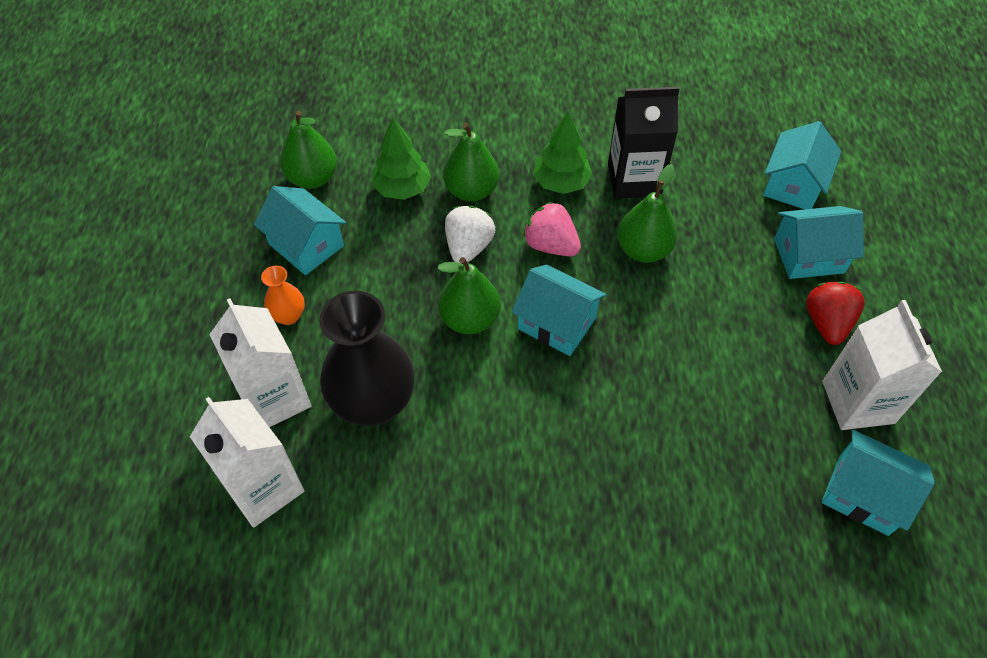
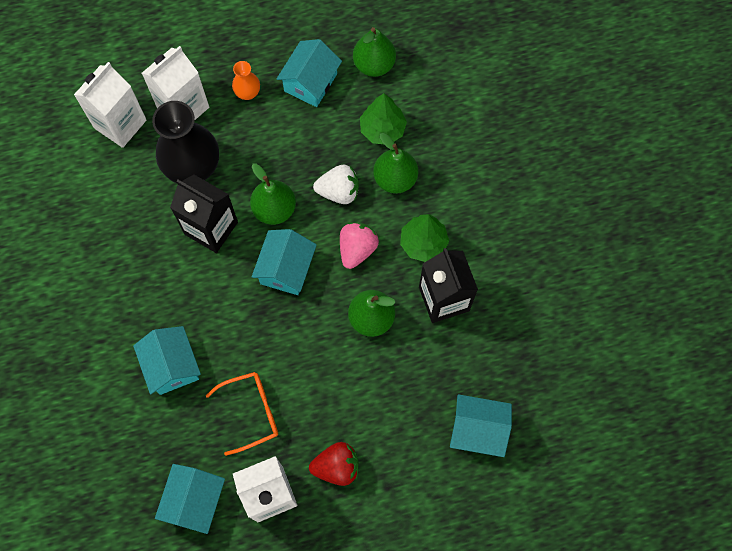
camera: 75 degrees right, 15 degrees up
(472, 398) = (211, 228): none -> black carton
(746, 402) = (251, 412): none -> orange glasses
(808, 256) = (401, 448): turquoise house -> turquoise house (172, 366)

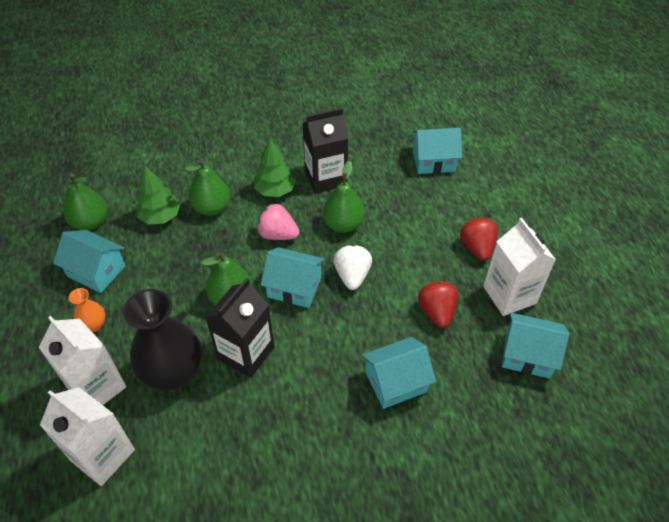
camera: 90 degrees left, 20 degrees down
(251, 412) = (436, 312): orange glasses -> red strawberry
(339, 191) = (219, 248): white strawberry -> white strawberry (352, 275)
(477, 430) = (433, 161): turquoise house -> turquoise house turned 75 degrees clockwise

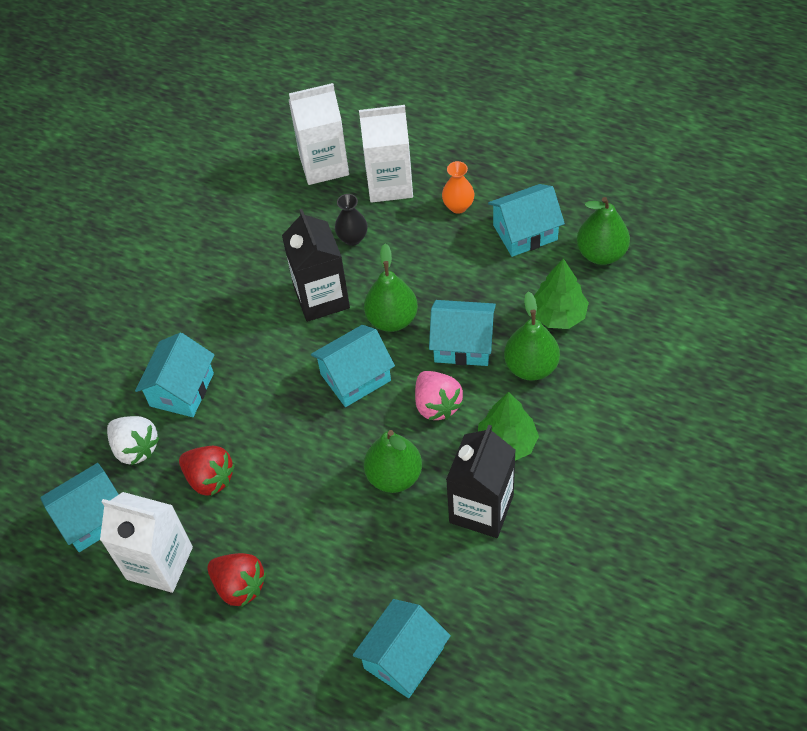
camera: 135 degrees right, 5 degrees up
(173, 373) = (352, 238): black vase -> black vase, size x0.46
(221, 248) = (463, 344): none -> turquoise house
(278, 234) = (437, 405): pink strawberry -> pink strawberry turned 90 degrees clockwise
(352, 275) = (321, 436): white strawberry -> white strawberry (136, 448)

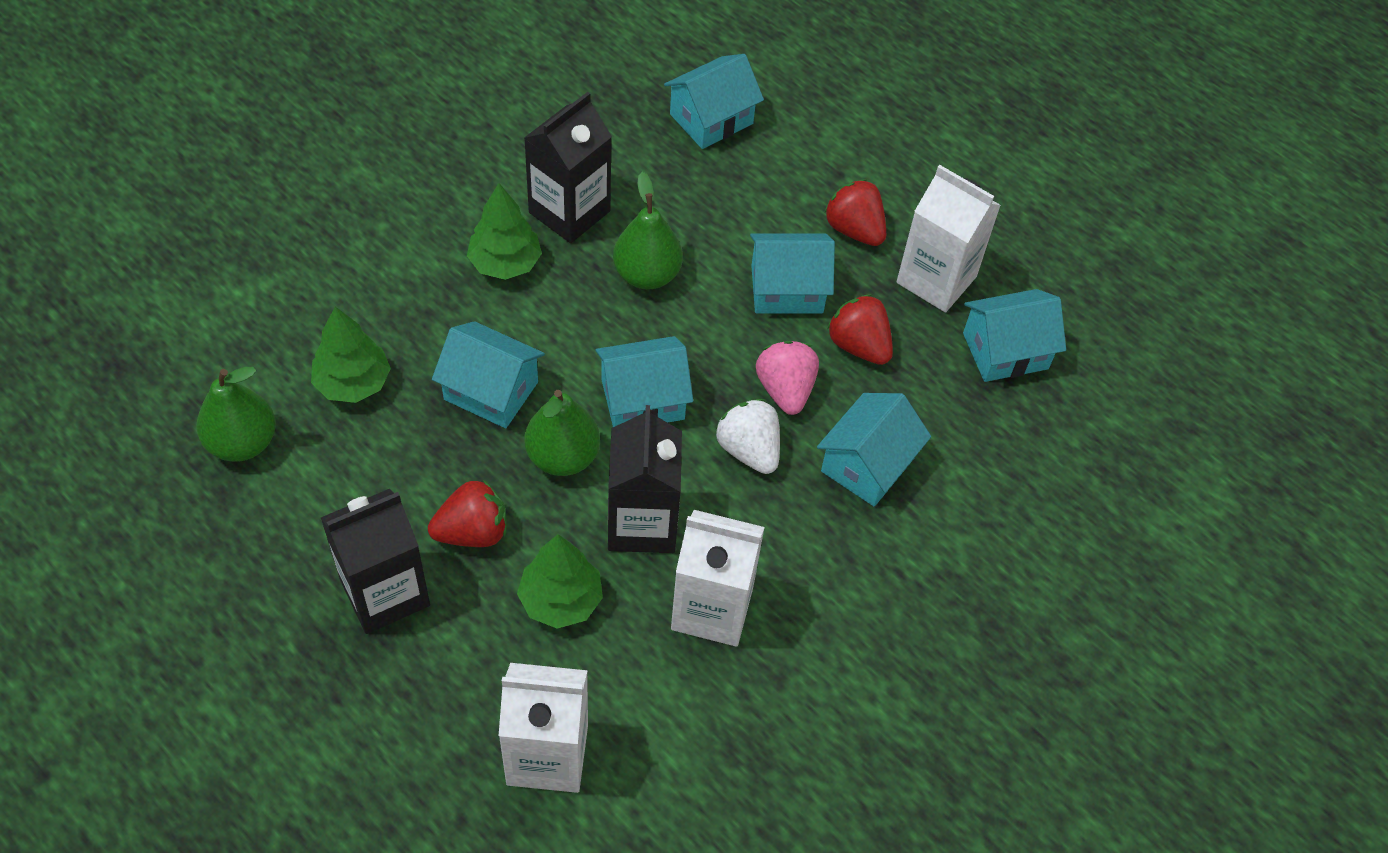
camera: 170 degrees left, 0 degrees up
(136, 448) = (941, 412): white strawberry -> white strawberry (749, 450)
(352, 238) = (560, 600): black vase -> green tree
(389, 184) = (463, 674): white carton -> white carton (712, 608)
(425, 255) = (473, 532): none -> red strawberry
(437, 405) = (561, 331): pink strawberry -> pink strawberry (785, 390)
(458, 206) = (385, 592): orange vase -> black carton
(525, 232) = (319, 513): turquoise house -> turquoise house (787, 289)
(531, 367) = (426, 334): green pear -> none

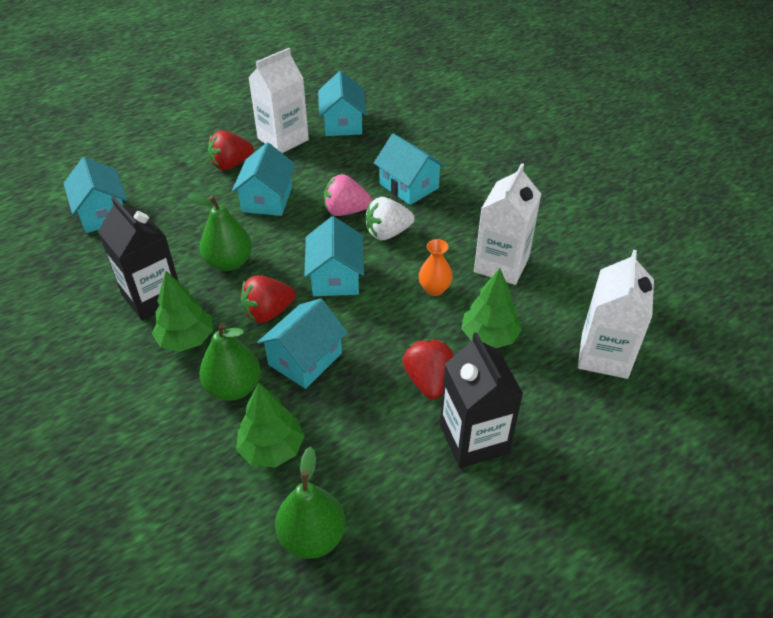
camera: 75 degrees left, 10 degrees down
(562, 457) = (373, 324): green pear -> green pear (233, 387)
(642, 523) = (434, 289): black carton -> orange vase
(859, 346) = (321, 176): red strawberry -> red strawberry (268, 312)

